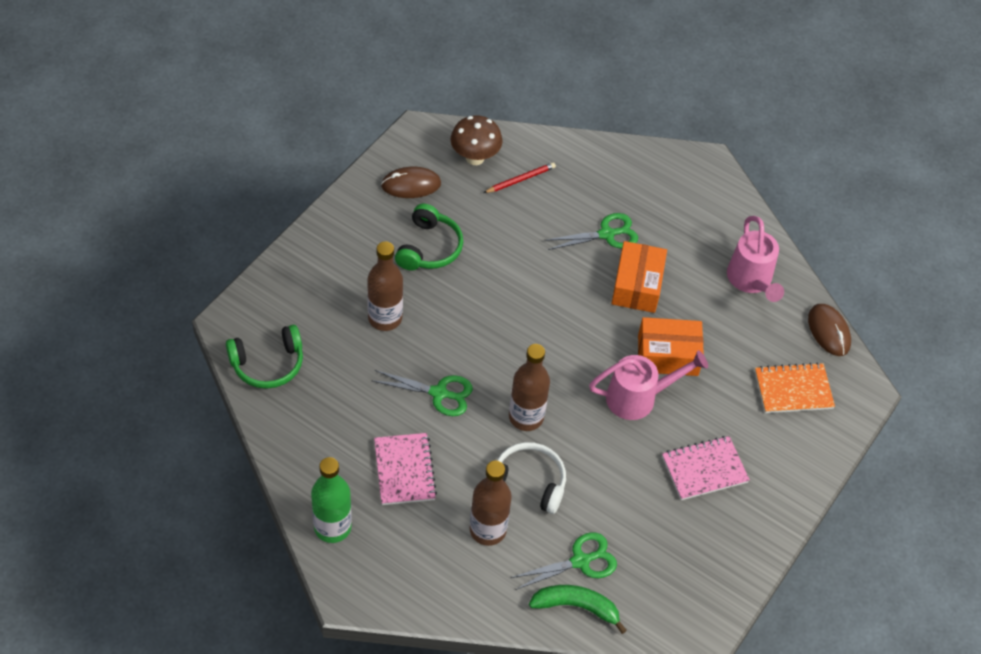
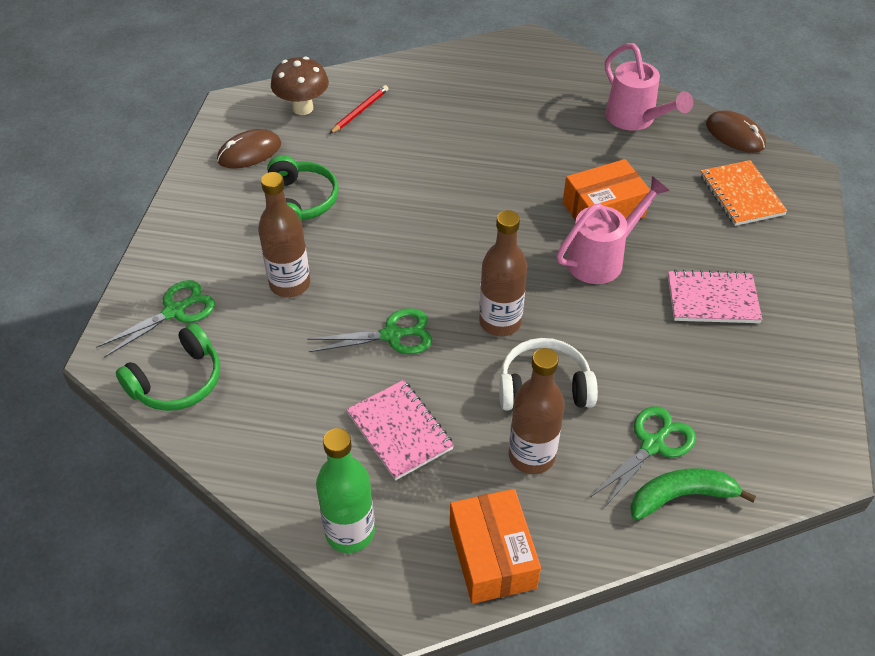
camera: 20 degrees left, 5 degrees down
(606, 234) = (474, 128): green scissors -> green scissors (174, 311)
(637, 285) = (532, 160): orange box -> orange box (492, 556)
(704, 469) = (712, 299): pink notebook -> pink notebook turned 45 degrees clockwise
(793, 390) = (741, 195): orange notebook -> orange notebook turned 75 degrees counterclockwise

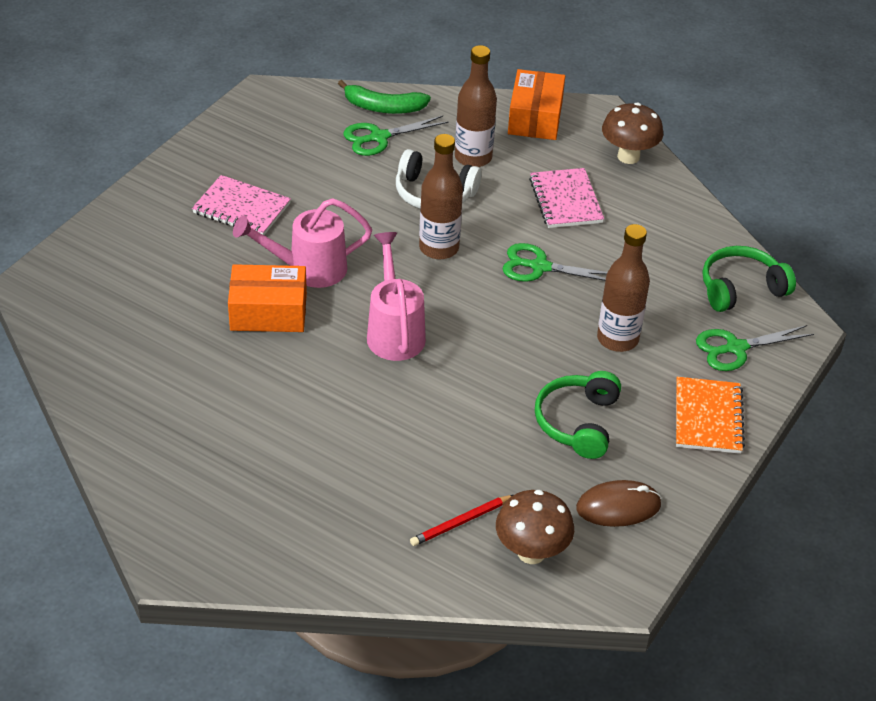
camera: 160 degrees left, 5 degrees down
(350, 532) = (628, 156): green bottle -> brown mushroom
(635, 119) = (144, 399): pink watering can -> pink watering can (394, 331)
(735, 135) = (56, 344): brown mouse -> none
(741, 195) = (120, 282): orange notebook -> orange notebook (708, 417)

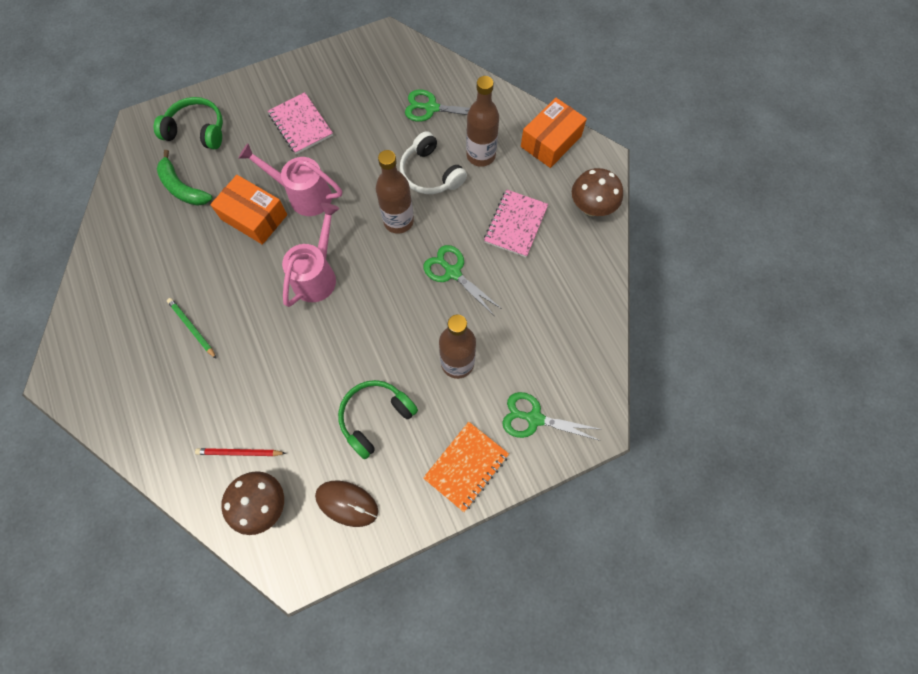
camera: 35 degrees right, 25 degrees up
(294, 441) = (192, 328): none -> green pencil
(383, 107) = (454, 84): green banana -> green banana (183, 188)
(741, 288) = (580, 368): green headphones -> green headphones (197, 131)

